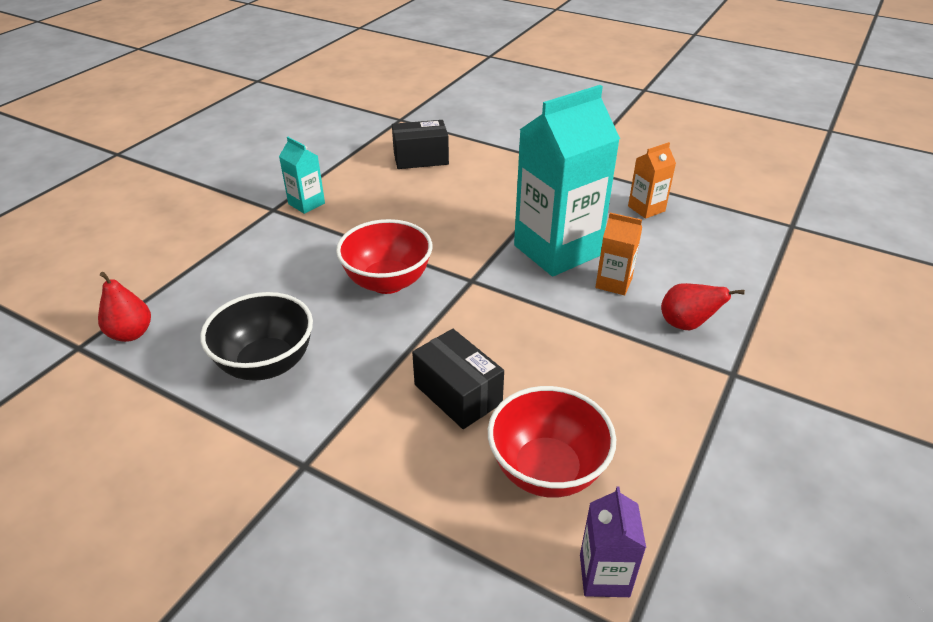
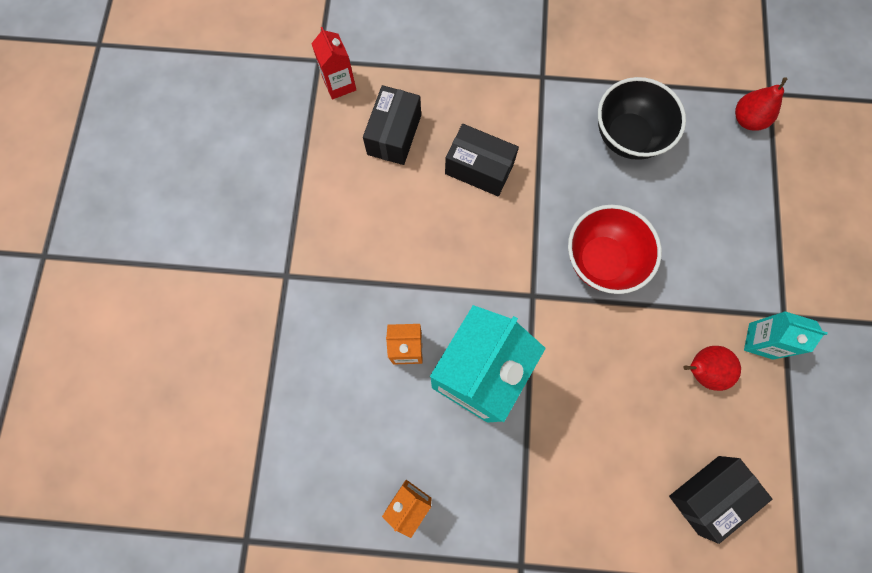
camera: 155 degrees right, 35 degrees up
(547, 470) = (394, 135): red bowl -> black box
(604, 575) = (339, 84): purple carton -> red carton
(686, 324) = (331, 318): red pear -> red pear (701, 370)

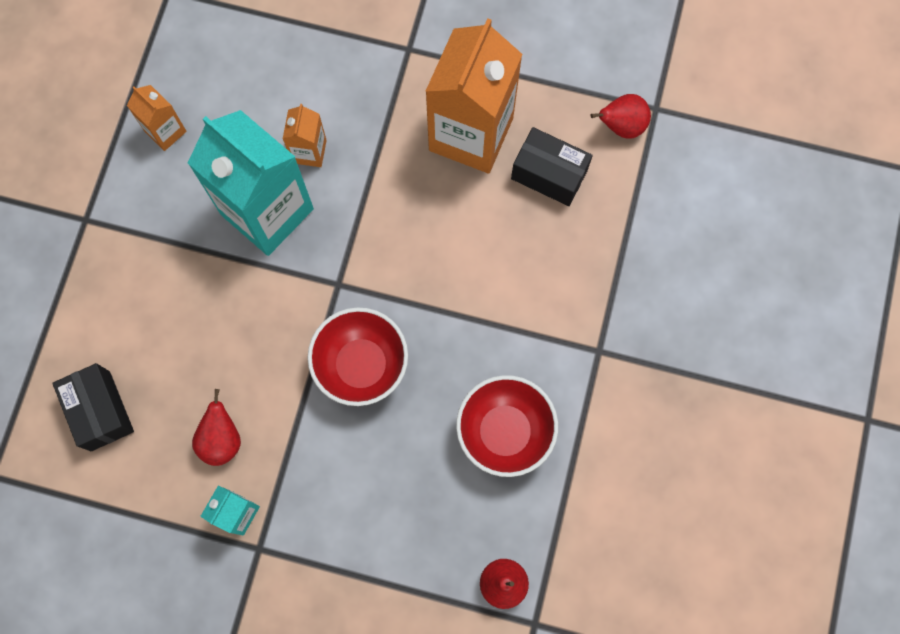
camera: 100 degrees right, 0 degrees up
(339, 84) = (621, 126): red carton -> red pear
(366, 205) = (471, 134): none -> orange carton
(479, 168) = (493, 257): black box -> none
(628, 136) = (504, 432): black bowl -> red bowl

